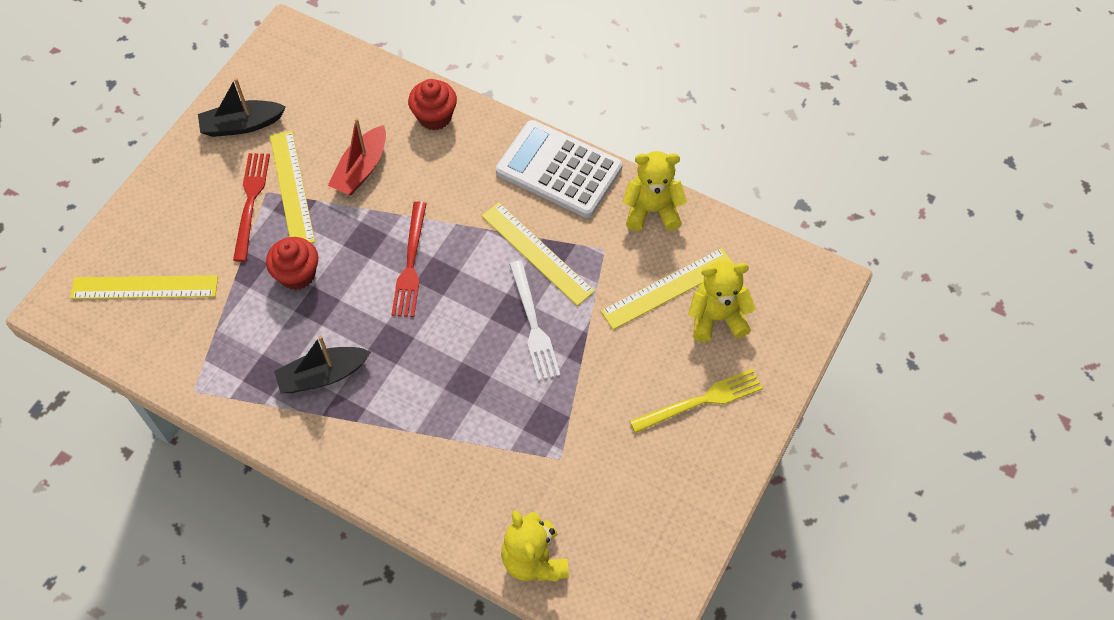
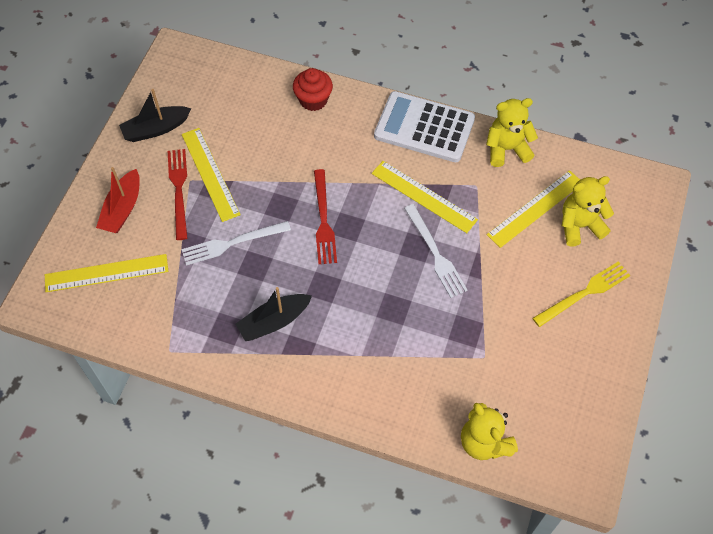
camera: 10 degrees left, 0 degrees up
(297, 274) = (232, 243): red cupcake -> white fork
(361, 169) = (264, 150): red boat -> red boat (122, 209)

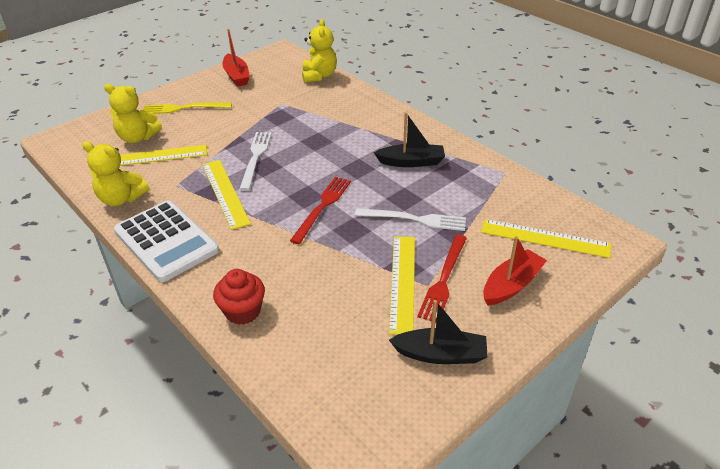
camera: 150 degrees left, 20 degrees down
(586, 388) = (237, 76): none -> red boat

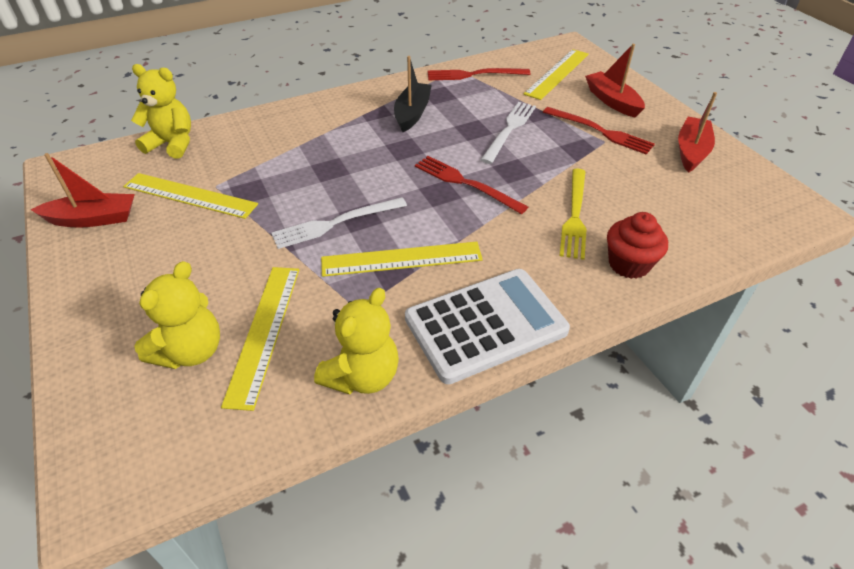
camera: 75 degrees left, 5 degrees up
(183, 108) = (141, 287): yellow fork -> yellow fork (574, 215)
(255, 158) = (335, 223): white fork -> white fork turned 45 degrees counterclockwise
(402, 282) = (600, 153): yellow ruler -> yellow ruler (190, 195)
(440, 354) = (691, 151): black boat -> red boat
(502, 184) = (474, 75): none -> red fork

